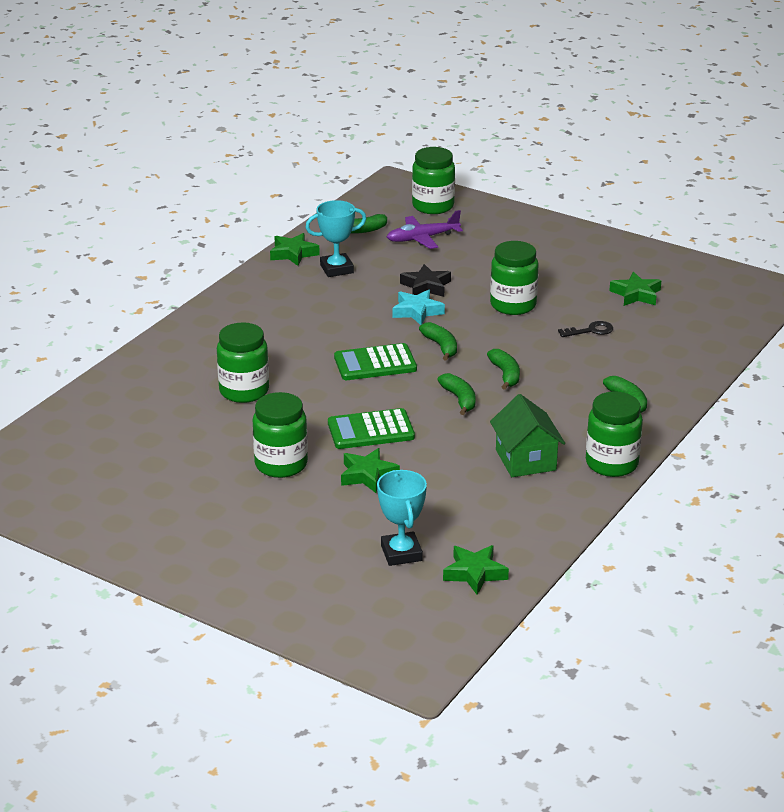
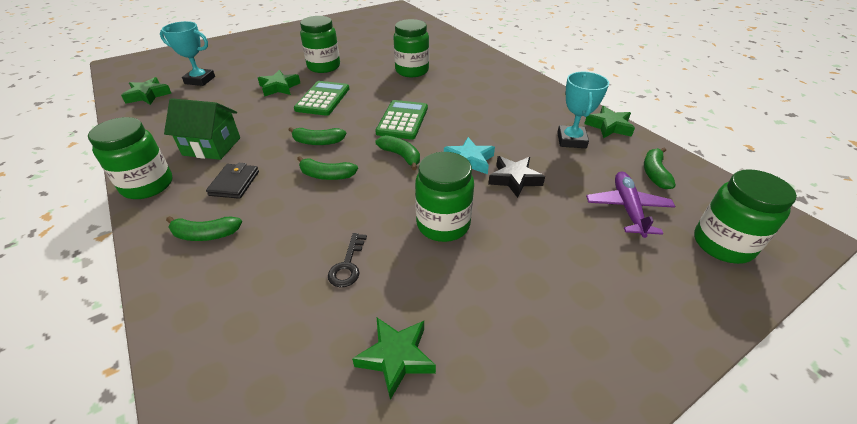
camera: 115 degrees right, 10 degrees up
(441, 346) = (401, 156): green banana -> green banana turned 135 degrees counterclockwise
(562, 418) = (234, 183): none -> black wallet

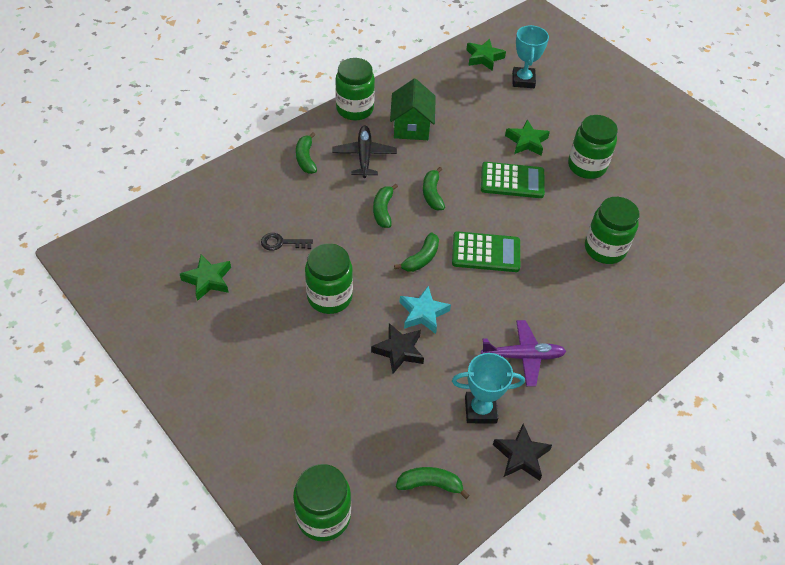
camera: 80 degrees right, 10 degrees up
(234, 183) = (364, 156): black wallet -> black plane
(609, 126) = (521, 456): green star -> black star
(627, 209) = (366, 443): purple plane -> purple plane (522, 356)

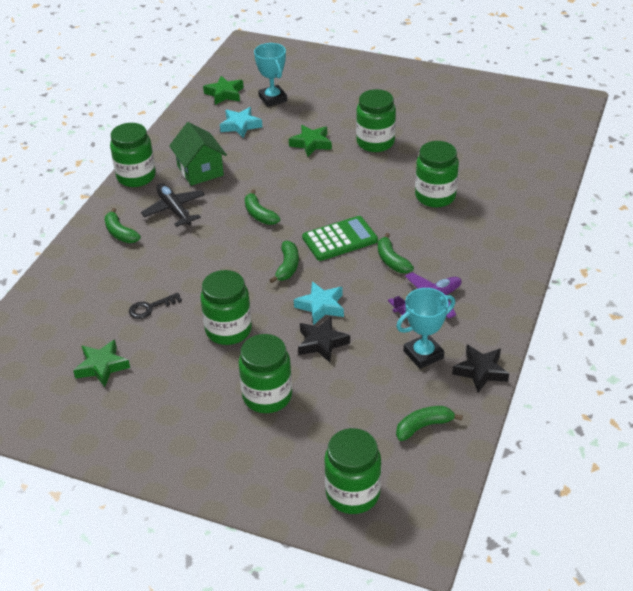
camera: 25 degrees left, 10 degrees down
(318, 379) = (267, 396): none -> green jar
(383, 210) = (225, 244): green banana -> green banana (392, 260)
(476, 96) = (240, 125): none -> turquoise star
(512, 181) = (321, 177): green calculator -> none

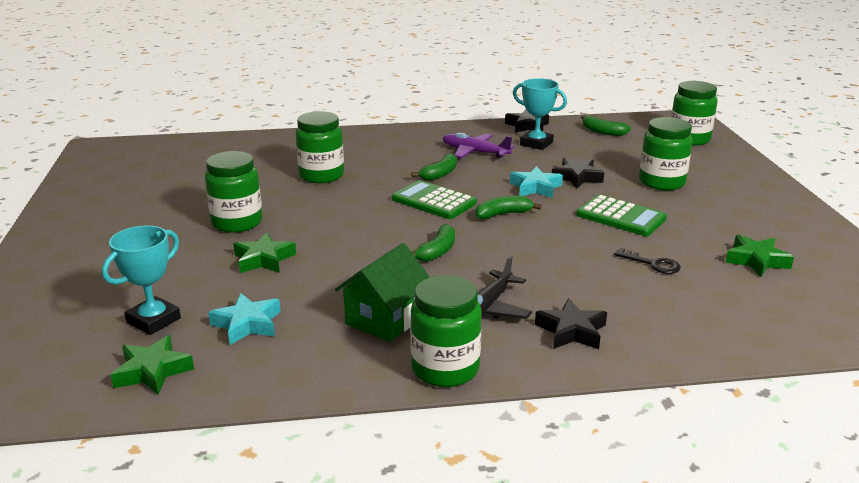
camera: 120 degrees left, 15 degrees down
(120, 233) = (571, 331): green banana -> black star
(228, 330) = (621, 217): green jar -> green calculator

